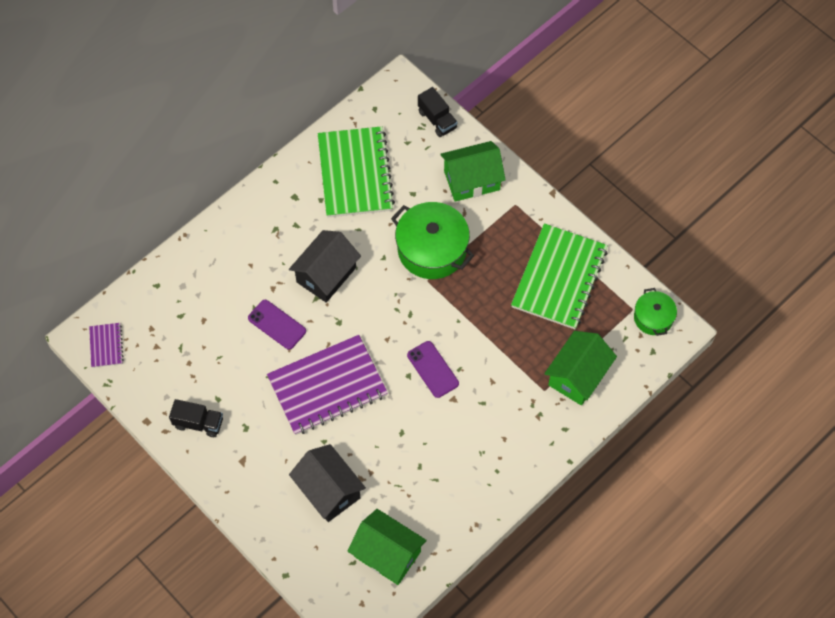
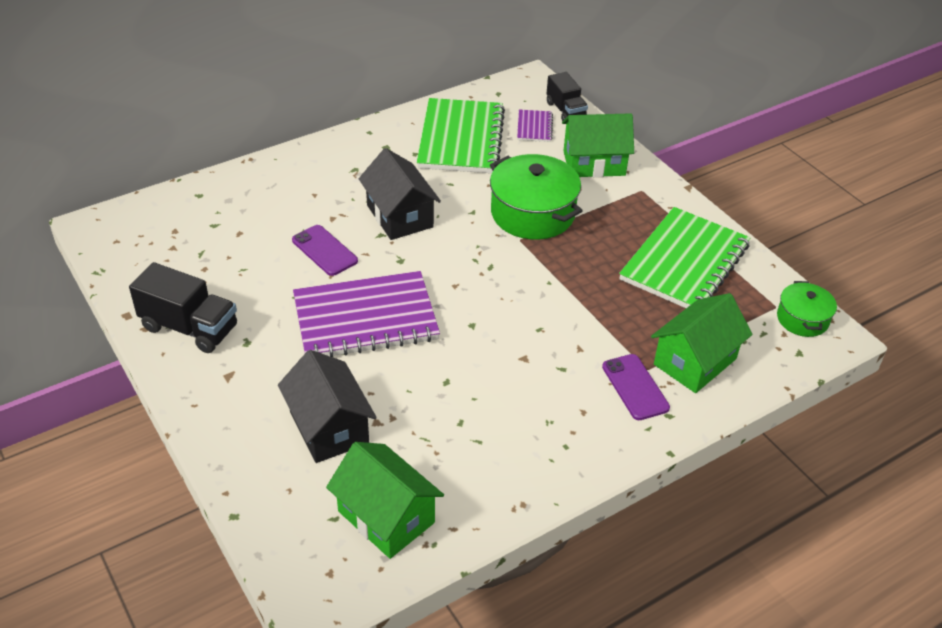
camera: 10 degrees right, 20 degrees down
(106, 346) = (114, 237): purple notebook -> purple notebook (534, 127)
(198, 423) = (190, 327): black truck -> black truck, size x1.50
(326, 275) = (399, 216): black house -> black house turned 75 degrees counterclockwise
(432, 369) = (504, 324): purple phone -> purple phone (635, 387)

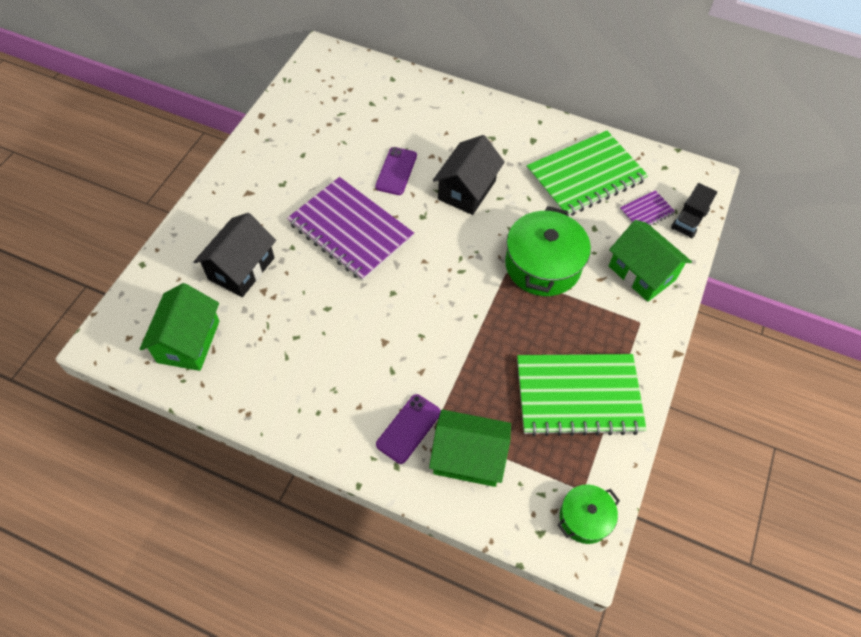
camera: 55 degrees right, 15 degrees up
(190, 327) = (273, 149): black truck -> none

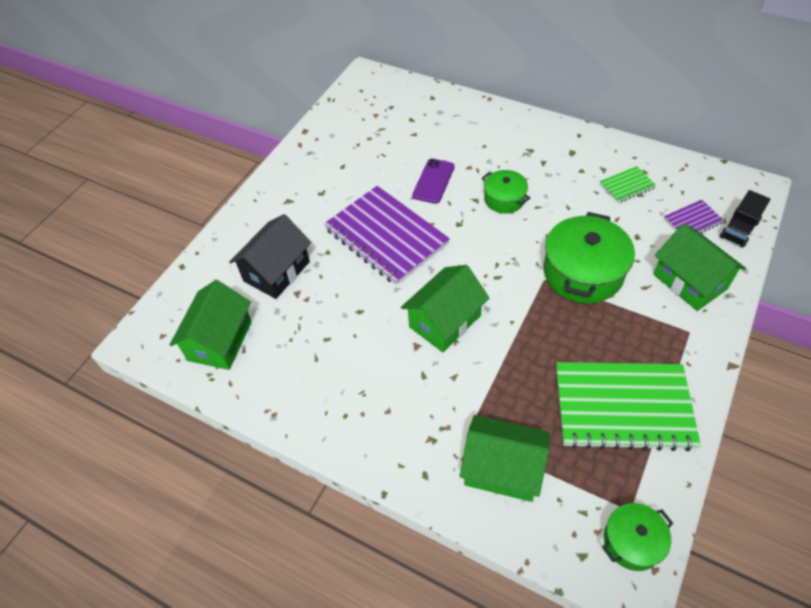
camera: 10 degrees right, 5 degrees down
(408, 428) = (439, 435): purple phone -> none
(411, 316) = (445, 321): none -> green house
(467, 190) = (504, 199): black house -> green pot
(585, 176) = (627, 186): green notebook -> green notebook, size x0.45

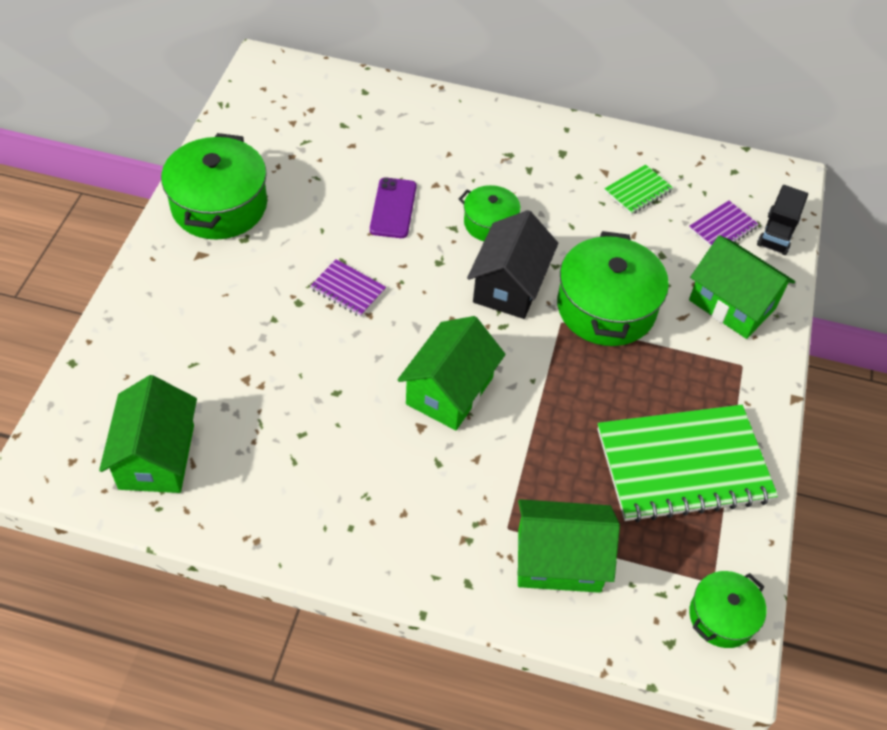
camera: 20 degrees left, 0 degrees up
(277, 271) = (210, 353): black house -> black house (509, 285)
(310, 168) = (219, 205): none -> green pot
(386, 236) = (348, 289): purple notebook -> purple notebook, size x0.45

